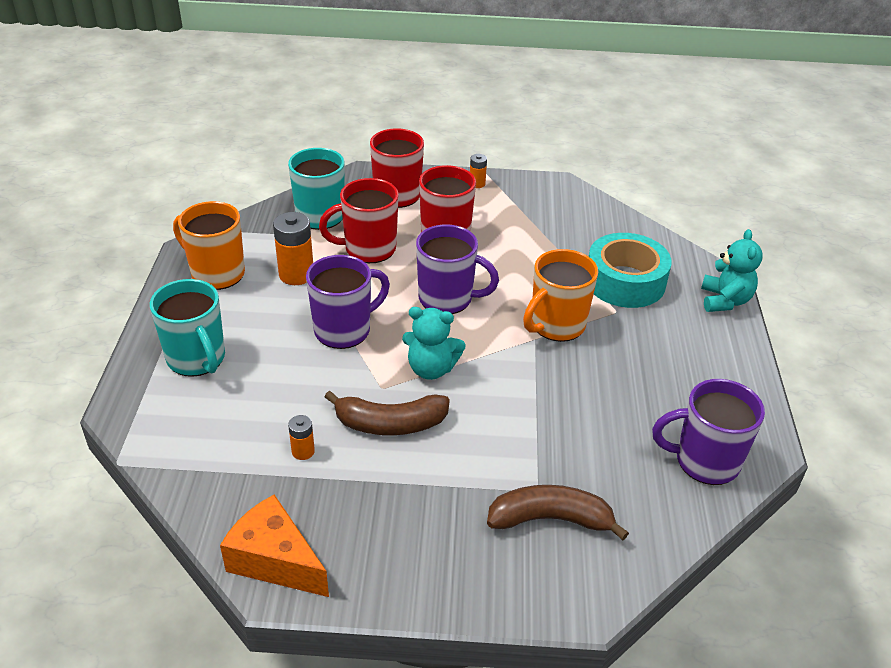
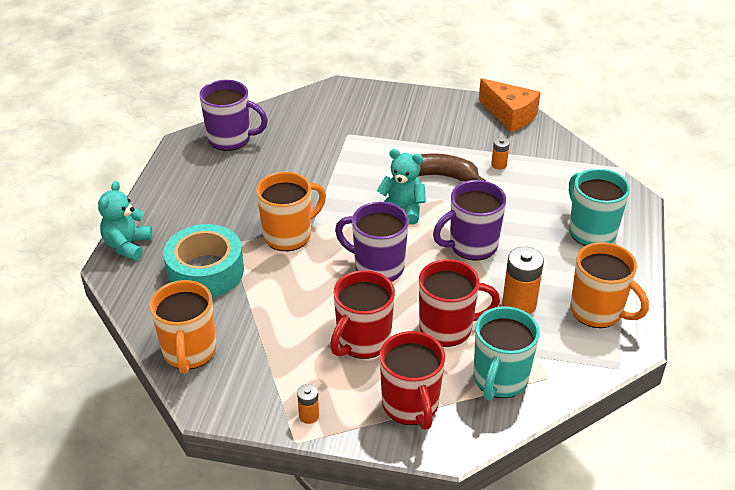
camera: 170 degrees left, 0 degrees up
(550, 519) = (344, 120): brown banana -> none
(596, 216) = (189, 352): none -> orange mug

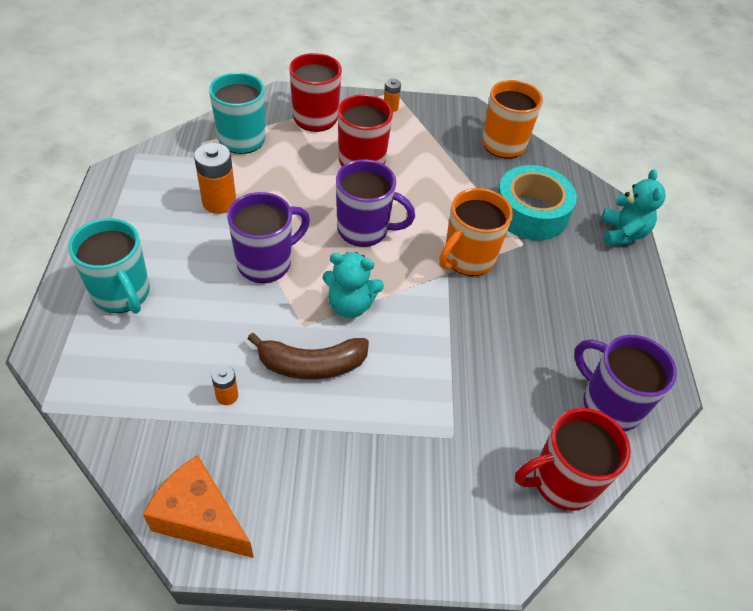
camera: 165 degrees right, 10 degrees up
(230, 139) = (609, 404): purple mug -> purple mug turned 45 degrees clockwise
(447, 328) = (288, 175): red mug -> red mug (562, 481)
(597, 311) = (141, 200): orange mug -> none

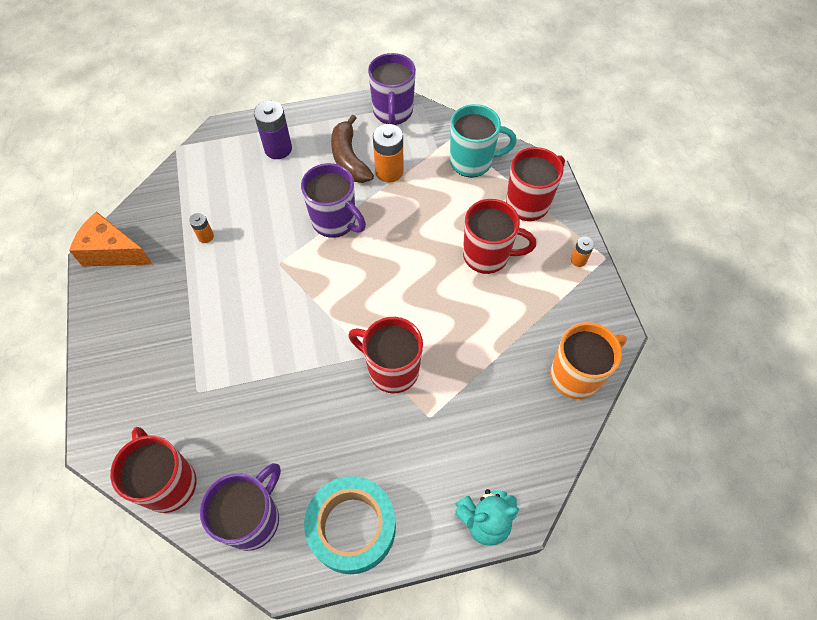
camera: 80 degrees right, 10 degrees up
(122, 294) = (278, 149): turquoise mug -> purple battery
(200, 518) = (112, 252): orange cheese -> orange cheese turned 90 degrees counterclockwise
(311, 365) = (243, 279): brown banana -> brown banana (349, 158)
(350, 305) = (309, 290): turquoise teddy bear -> none
(364, 229) = (397, 279): purple mug -> purple mug (393, 112)
(468, 258) = (392, 369): orange mug -> red mug
(530, 212) = (478, 418): turquoise tape -> turquoise tape (352, 527)

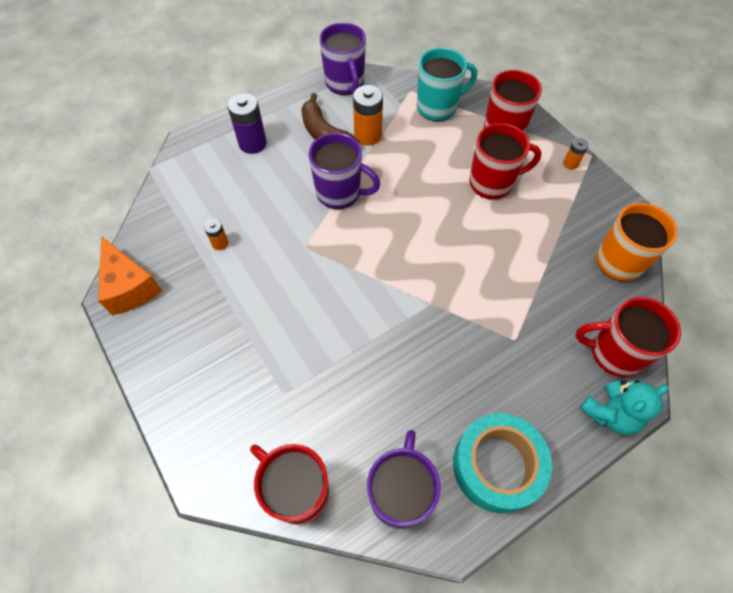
camera: 20 degrees left, 0 degrees up
(112, 252) = (130, 286): orange cheese -> orange cheese turned 120 degrees counterclockwise
(392, 369) = (459, 309): red mug -> red mug (614, 353)

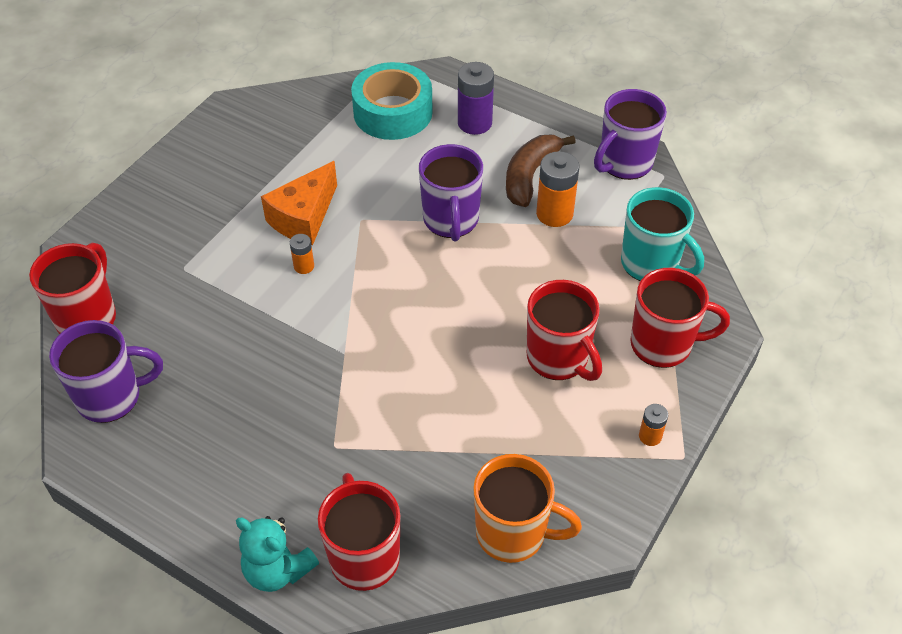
camera: 65 degrees right, 10 degrees down
(130, 286) = (245, 113): orange cheese -> orange cheese (304, 218)
(220, 243) = (328, 153): orange battery -> orange battery (304, 266)
(497, 466) = (171, 472): turquoise tape -> turquoise tape (393, 112)

